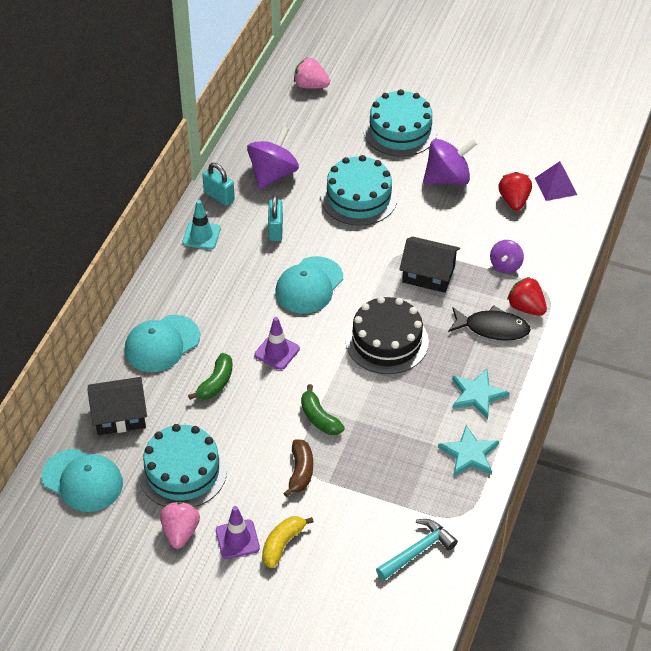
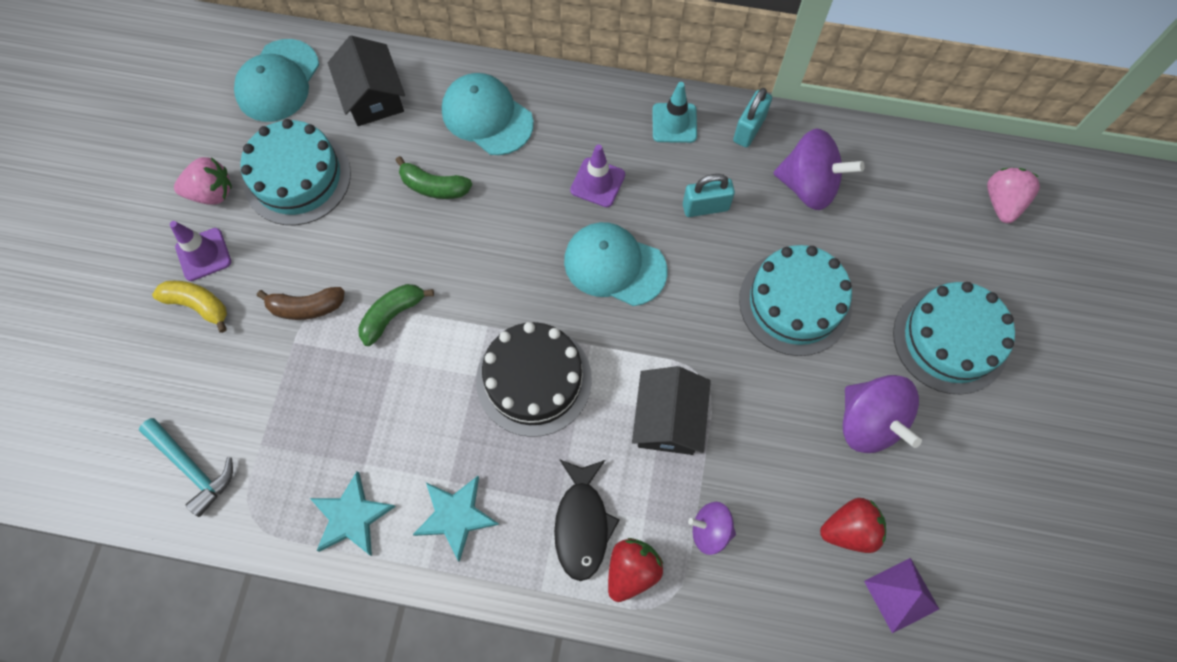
camera: 80 degrees right, 20 degrees up
(277, 352) = (494, 246): purple traffic cone -> purple traffic cone (597, 182)

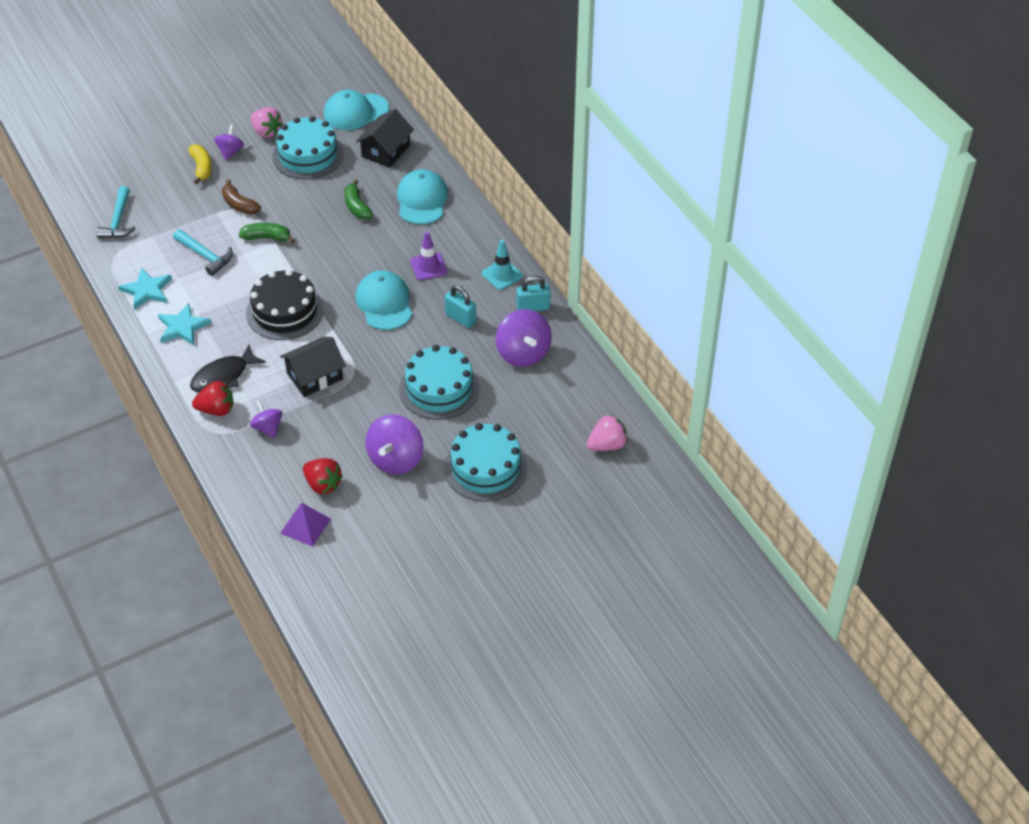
camera: 50 degrees right, 20 degrees down
(203, 254) = (230, 151): purple traffic cone -> purple spinning top
(356, 405) = (205, 256): none -> turquoise hammer

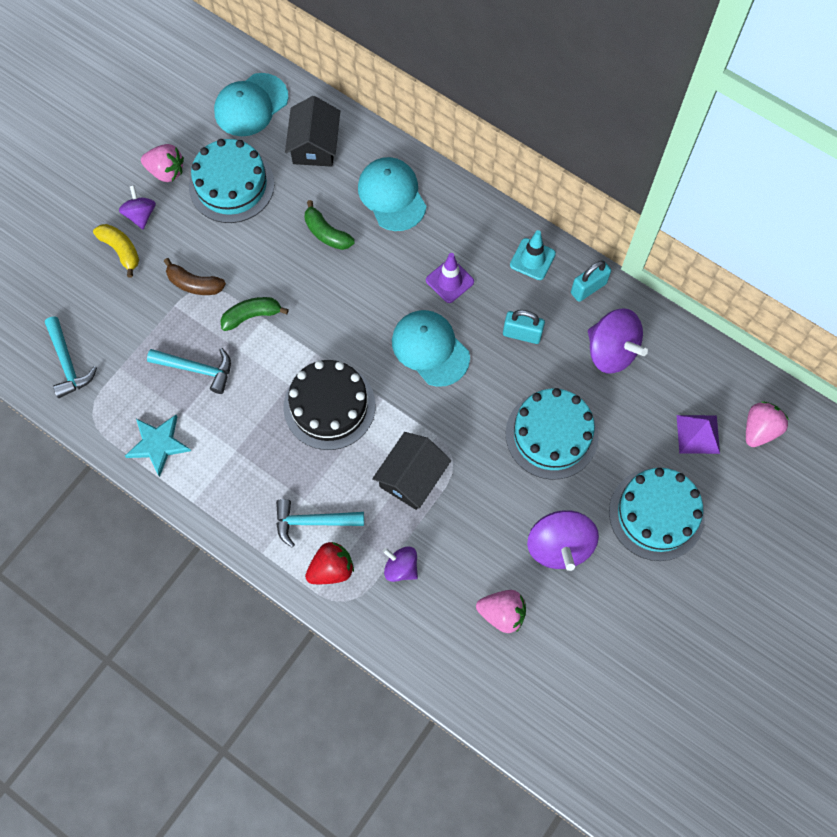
camera: 25 degrees left, 20 degrees up
(182, 327) = (228, 476): turquoise star -> none
(223, 376) = (313, 522): black fish -> turquoise hammer
(305, 526) = (515, 675): purple pyramid -> purple pyramid (698, 434)
(323, 484) = (502, 613): red strawberry -> pink strawberry

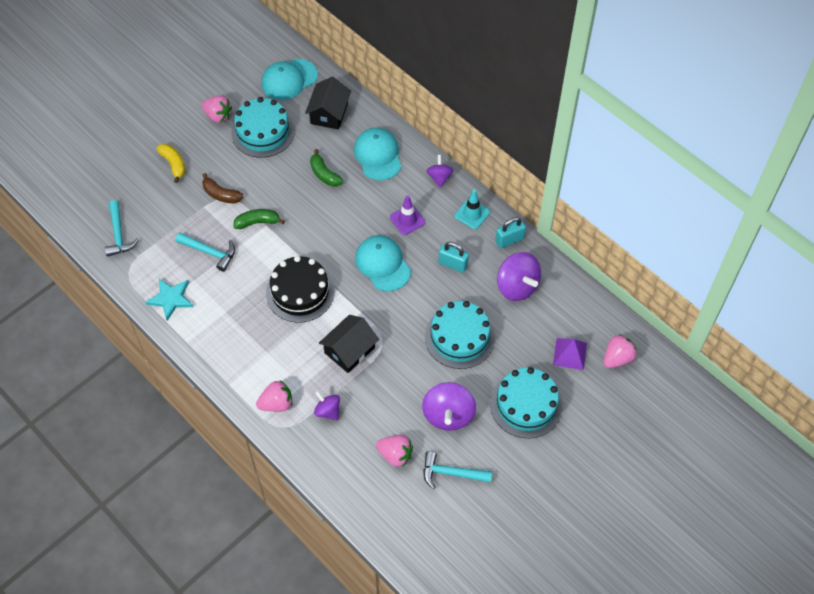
camera: 10 degrees right, 10 degrees down
(141, 215) = (193, 142): purple spinning top -> purple spinning top (439, 177)
(313, 522) = (270, 369): turquoise hammer -> turquoise hammer (451, 473)
(331, 569) = (276, 403): red strawberry -> pink strawberry

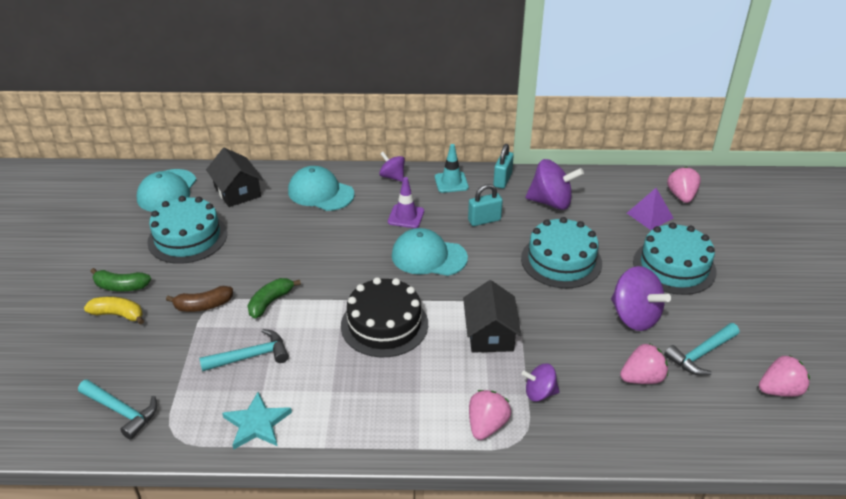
camera: 45 degrees left, 20 degrees down
(218, 116) = (123, 252): pink strawberry -> pink strawberry (779, 390)
(324, 174) = (289, 231): green banana -> green banana (121, 286)

